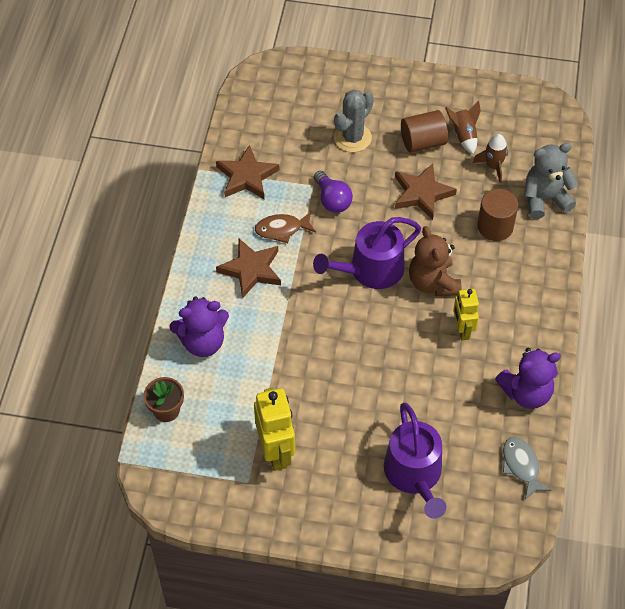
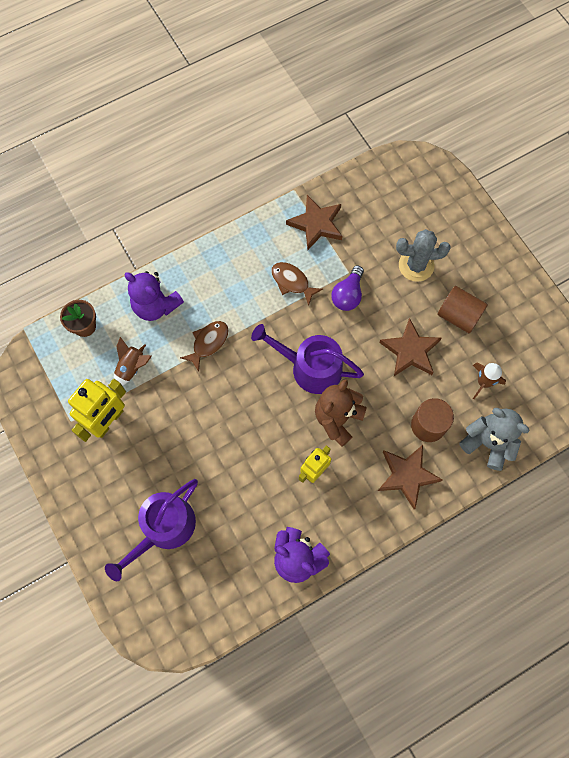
camera: 50 degrees right, 15 degrees up
(251, 270) = (240, 289): brown star -> brown star (407, 475)
(277, 327) = (208, 343): none -> brown fish
(463, 135) = (492, 339): brown rocket -> brown rocket (132, 368)
(521, 466) = (231, 600): grey fish -> none

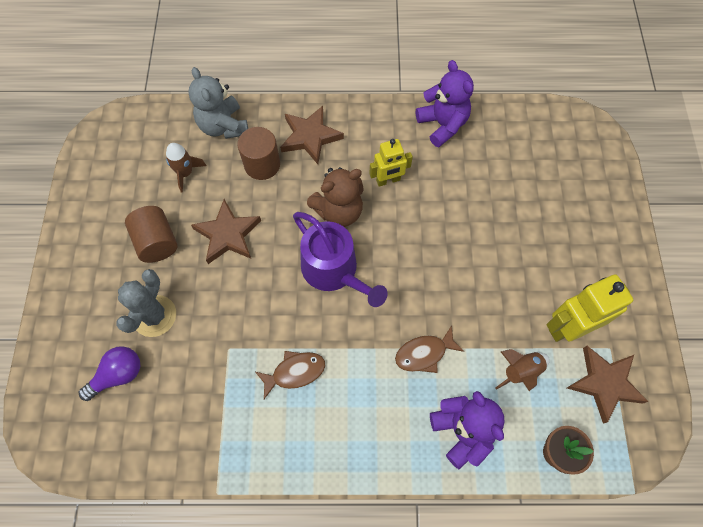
camera: 150 degrees left, 5 degrees down
(164, 528) = (551, 202): purple watering can -> none
(292, 282) = (295, 372): brown fish -> brown fish turned 90 degrees counterclockwise
(316, 224) = (222, 429): brown star -> brown star (604, 383)
(348, 295) = (246, 324): purple light bulb -> purple light bulb (118, 375)
(416, 265) = (154, 316): grey cactus -> grey cactus turned 75 degrees clockwise

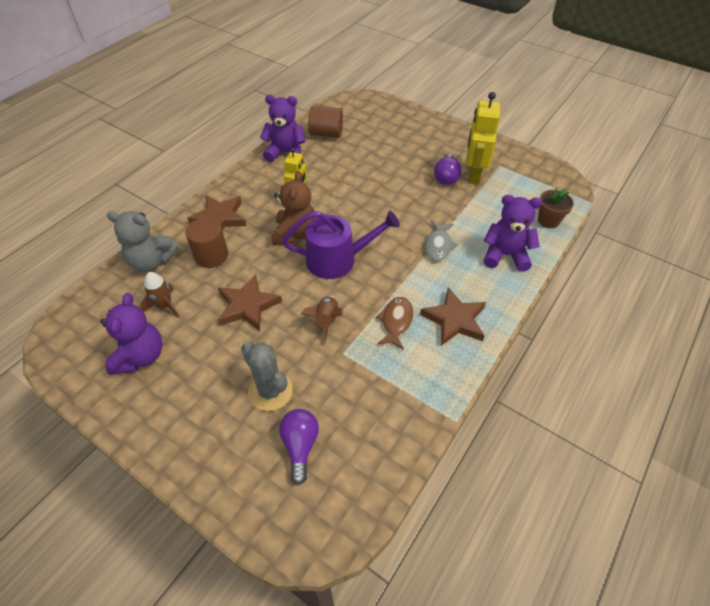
camera: 55 degrees left, 15 degrees down
(128, 196) = (140, 356): none -> purple teddy bear
(157, 242) = (205, 356): brown cylinder -> brown cylinder (326, 133)
(424, 353) = (438, 245): brown fish -> grey fish
(520, 371) = (485, 208): brown rocket -> brown rocket (326, 321)
(538, 300) = (446, 177): none -> purple light bulb
(604, 383) = (519, 179): brown star -> brown star (454, 320)

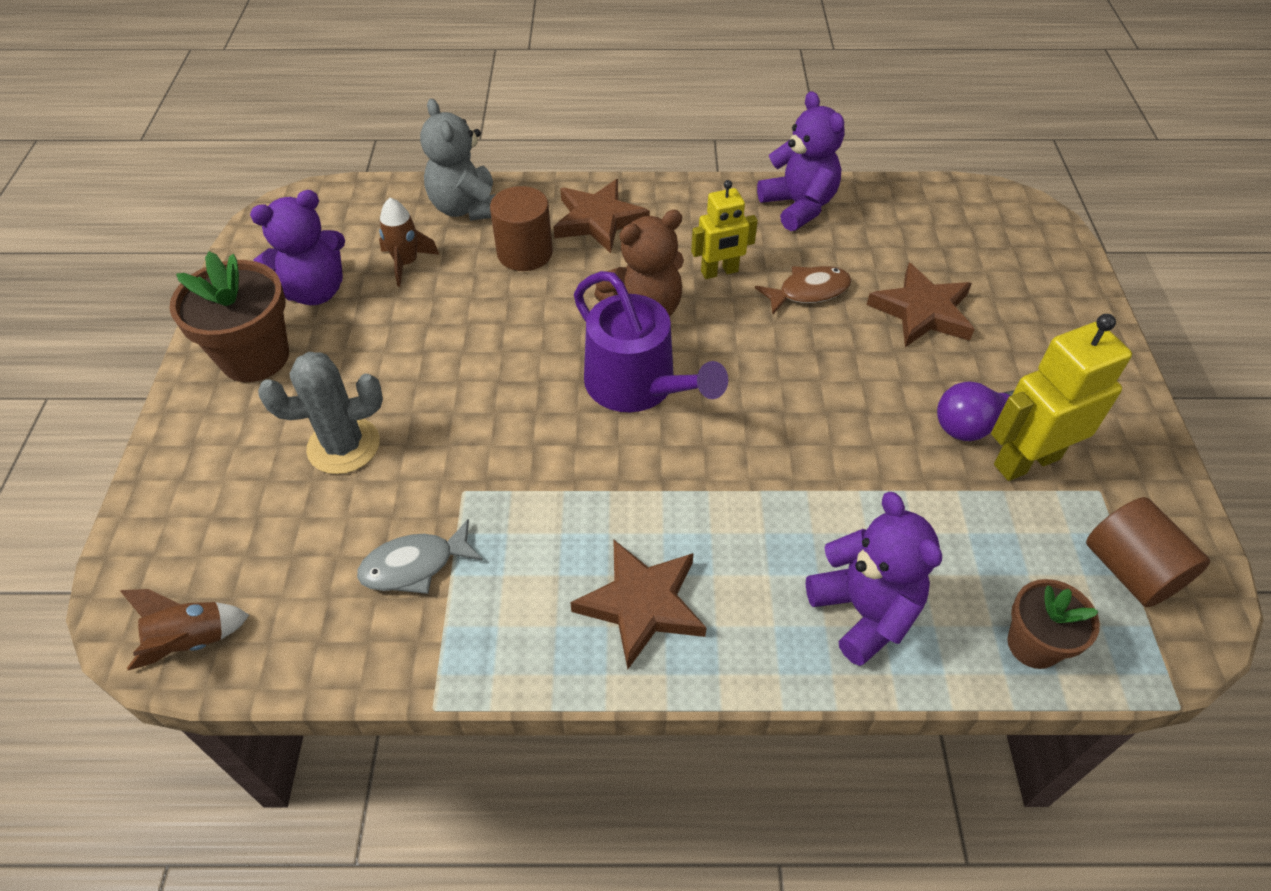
camera: 55 degrees right, 0 degrees up
(163, 407) = (255, 357): none -> brown flower pot
(247, 306) = (469, 339): brown star -> brown star (922, 311)
(270, 391) = (343, 446): grey cactus -> grey cactus turned 60 degrees clockwise
(300, 446) = (276, 529): purple light bulb -> none
(326, 133) = (895, 222): brown cylinder -> brown cylinder (1130, 570)
(326, 321) = (508, 438): brown rocket -> brown rocket (191, 641)
(396, 321) = (574, 524): brown fish -> brown fish (808, 291)
(438, 245) = (790, 498): grey fish -> grey fish (415, 565)

